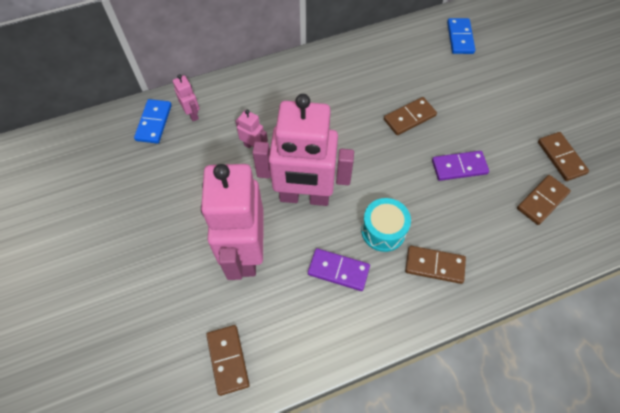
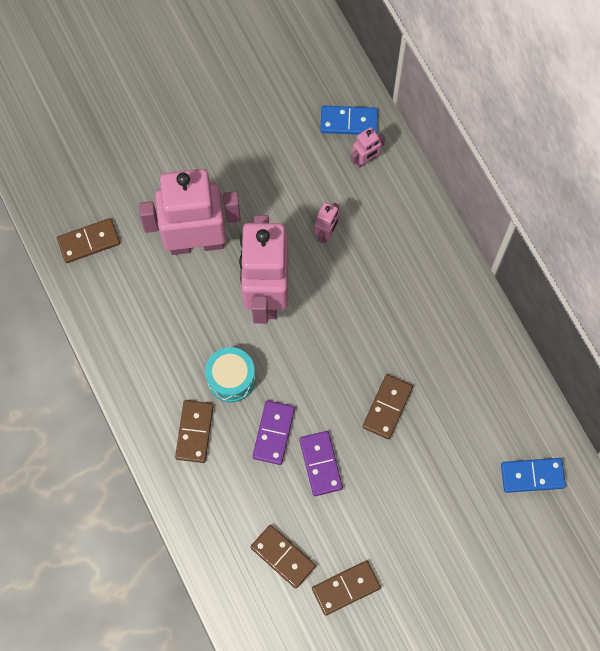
camera: 85 degrees right, 10 degrees up
(338, 270) = (182, 335): purple domino -> purple domino (273, 433)
(409, 118) = (387, 407): brown domino -> brown domino turned 60 degrees clockwise

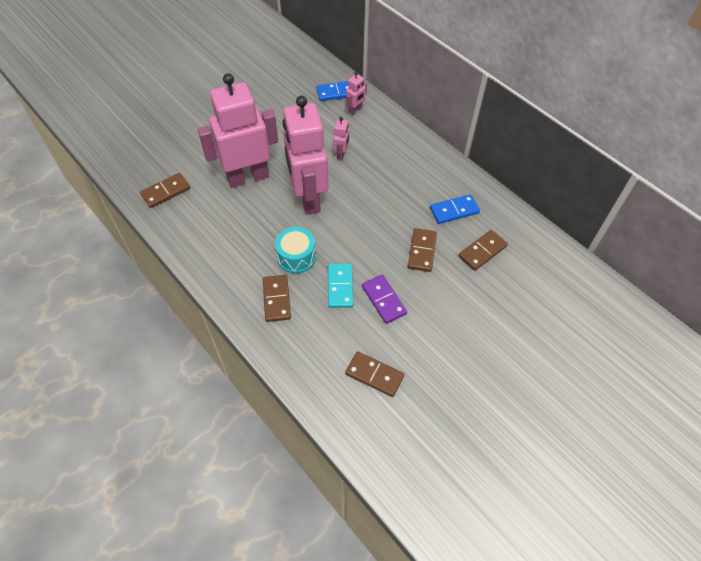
camera: 15 degrees left, 15 degrees down
(273, 433) = (340, 287): purple domino -> turquoise domino
(346, 588) = (434, 387): brown domino -> brown domino (482, 251)
(532, 476) = (547, 273): blue domino -> blue domino (454, 211)

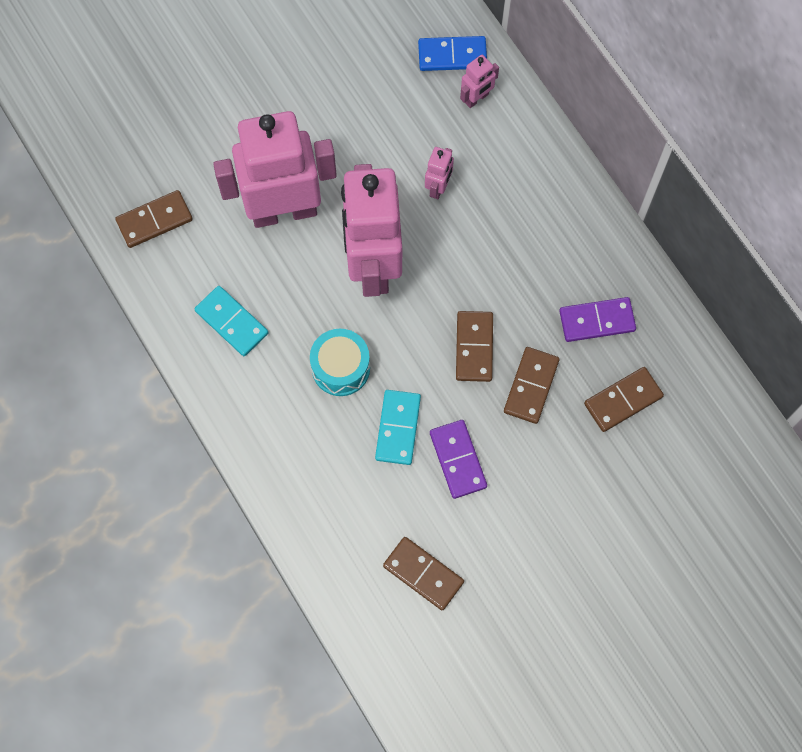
camera: 10 degrees right, 15 degrees up
(221, 240) = (231, 322): none -> turquoise domino
(276, 299) = (302, 435): brown domino -> brown domino (474, 347)
(454, 211) = (597, 321): blue domino -> purple domino

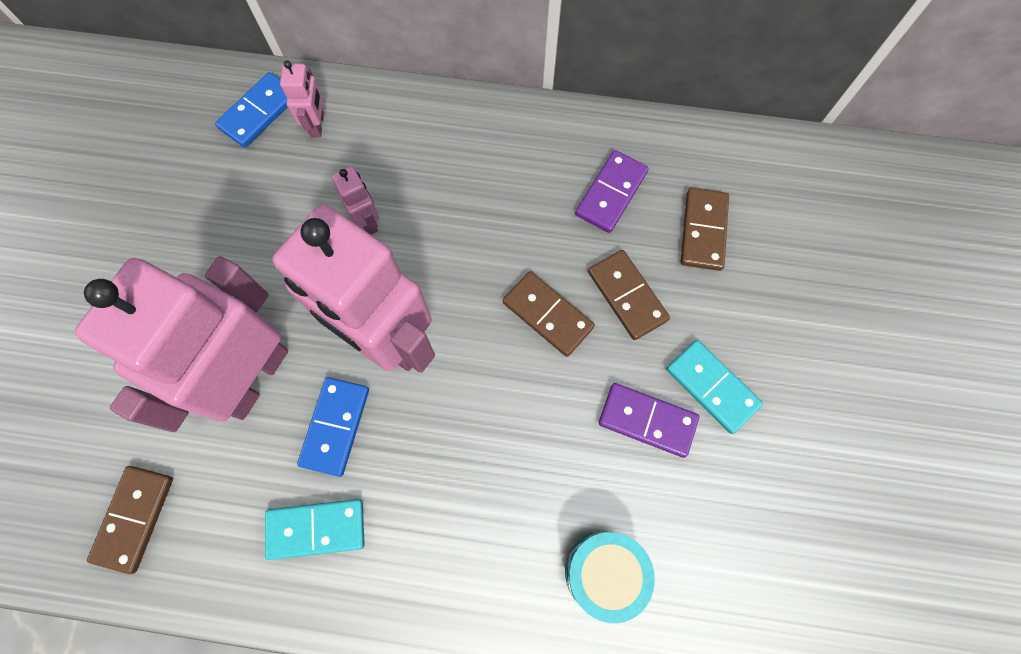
camera: 50 degrees left, 0 degrees up
(296, 282) = (335, 426): none -> blue domino
(341, 368) = (461, 456): turquoise drum -> turquoise drum (604, 572)
(397, 428) = (569, 452): turquoise domino -> turquoise domino (711, 387)
(423, 574) = (741, 552): brown domino -> none

